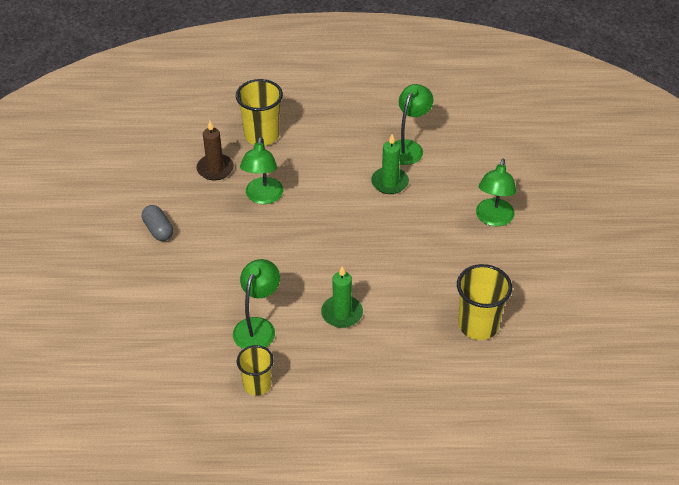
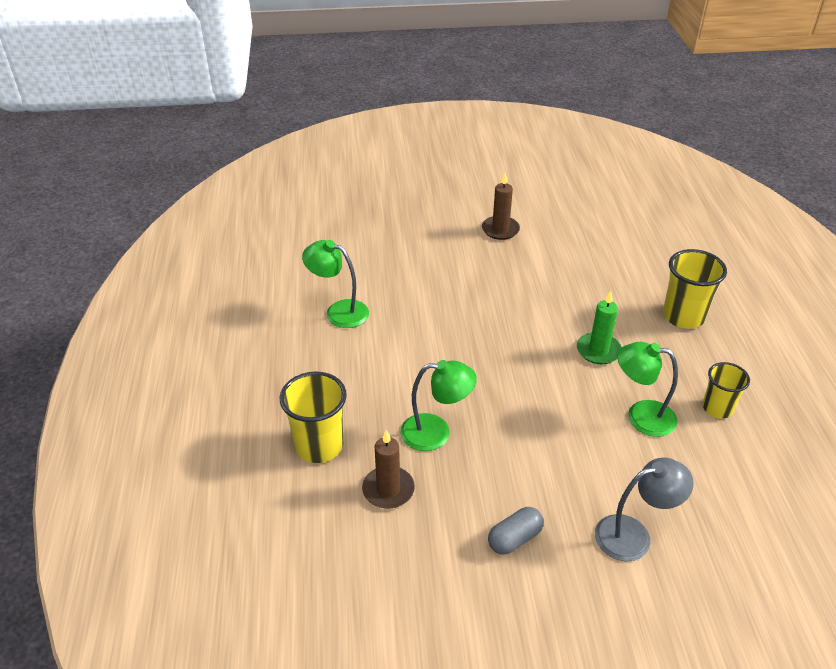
camera: 95 degrees left, 5 degrees down
(144, 296) = (633, 535): none -> grey lamp
(389, 182) = (398, 324): green candle -> none
(478, 325) = (581, 260): yellow cup -> yellow cup (683, 316)
(493, 219) = (442, 251): green lamp -> none
(531, 266) = (500, 230): none -> brown candle

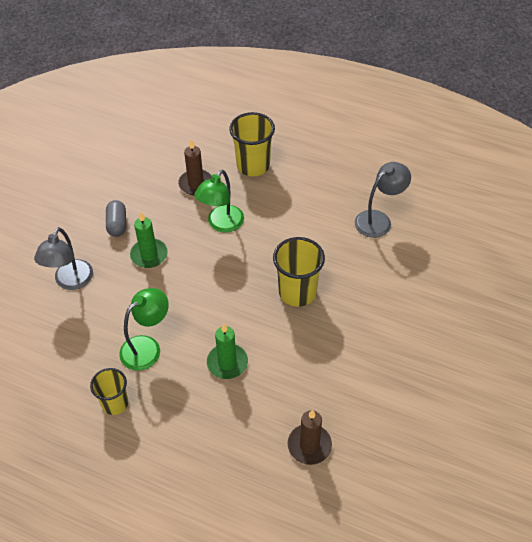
camera: 120 degrees right, 10 degrees up
(339, 311) = (378, 220): green lamp -> grey lamp
(500, 230) = (432, 383): brown candle -> brown candle (309, 445)
(532, 478) = (149, 255): none -> green candle
(683, 316) = (221, 457): yellow cup -> yellow cup (297, 292)

